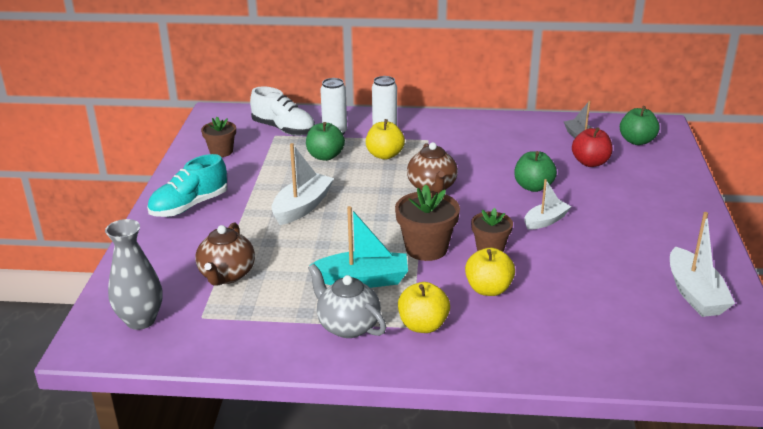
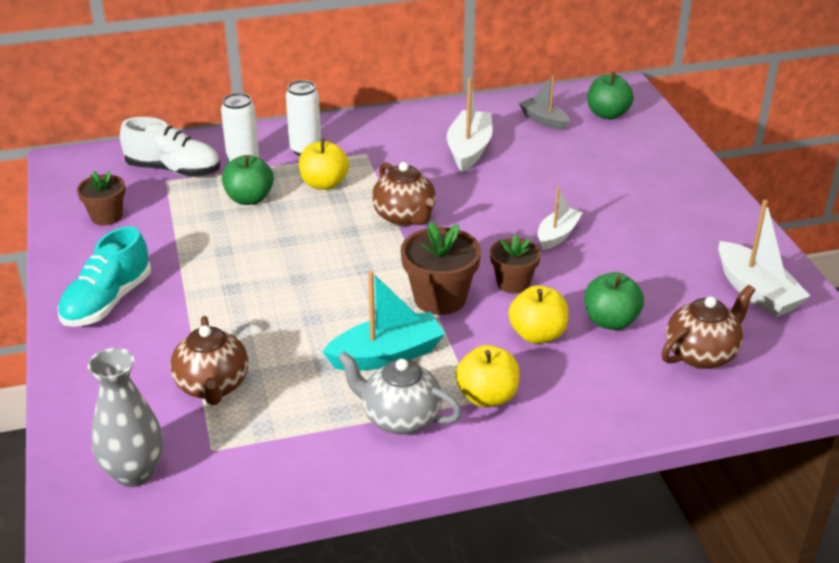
camera: 20 degrees left, 5 degrees up
(302, 207) = (258, 274): white boat -> white boat (469, 149)
(533, 187) = (522, 194): green apple -> green apple (610, 321)
(590, 163) = (570, 151): red apple -> none
(619, 331) = (702, 354): none -> brown teapot

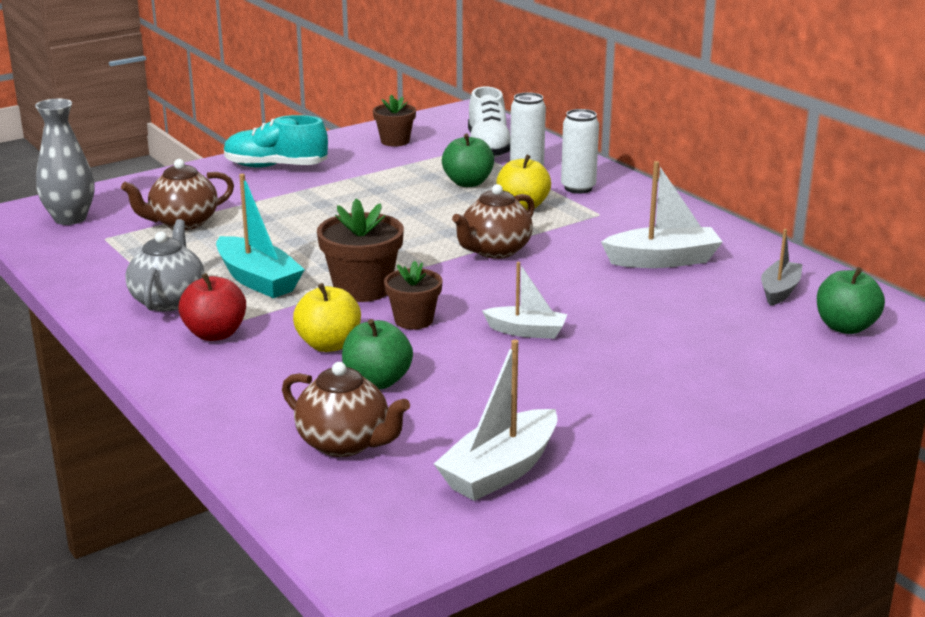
camera: 70 degrees right, 10 degrees down
(487, 397) = (215, 334): yellow apple -> red apple

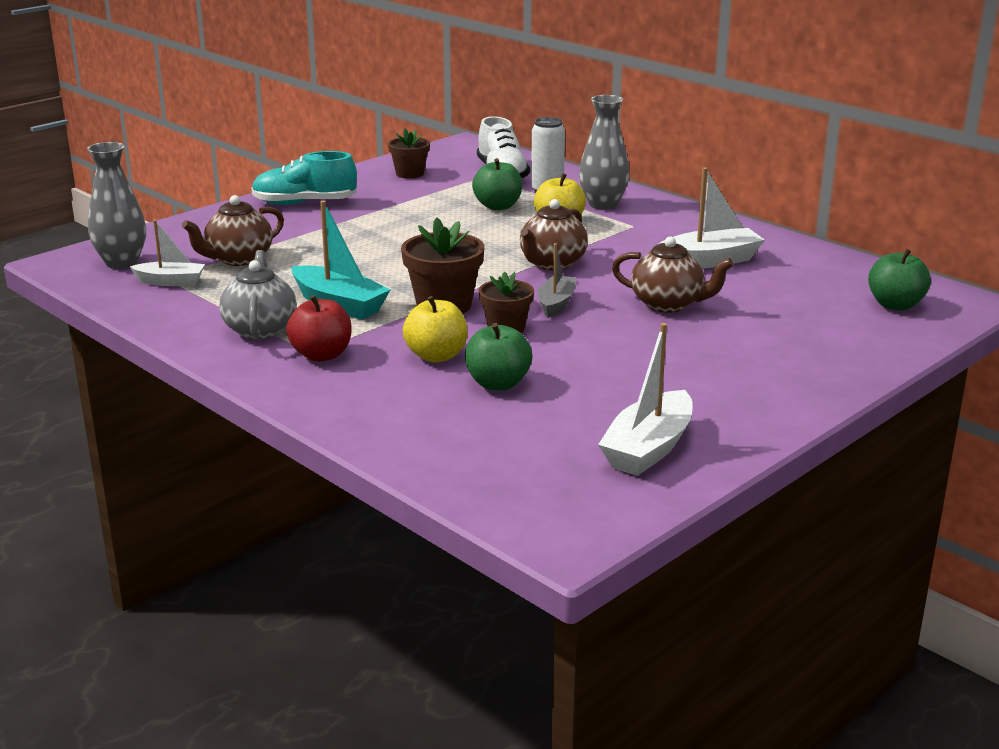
camera: 10 degrees left, 0 degrees up
(345, 443) = (494, 439): brown teapot -> brown teapot (668, 304)
(526, 331) = (615, 330): white boat -> white boat (170, 282)
(578, 188) = (603, 204): white can -> grey vase
(779, 291) = (824, 279): grey boat -> grey boat (556, 304)

